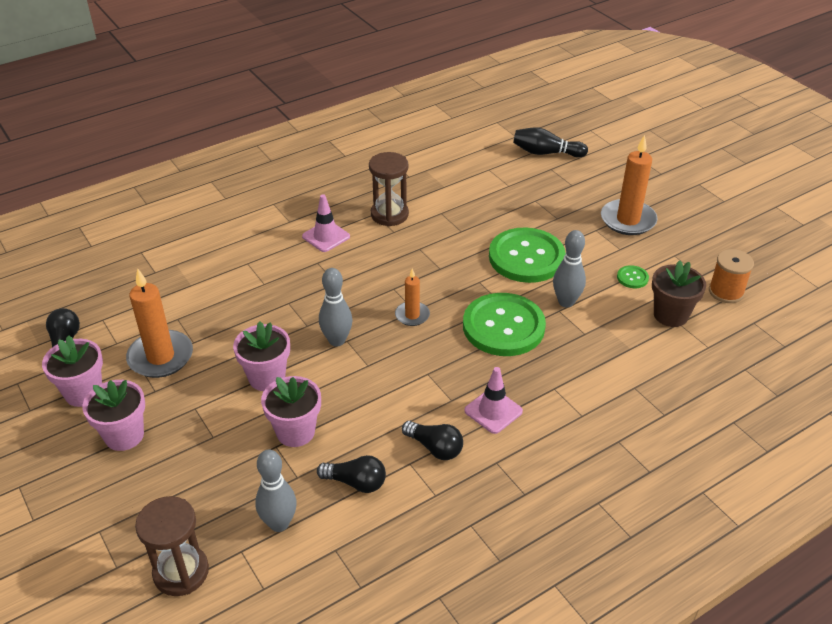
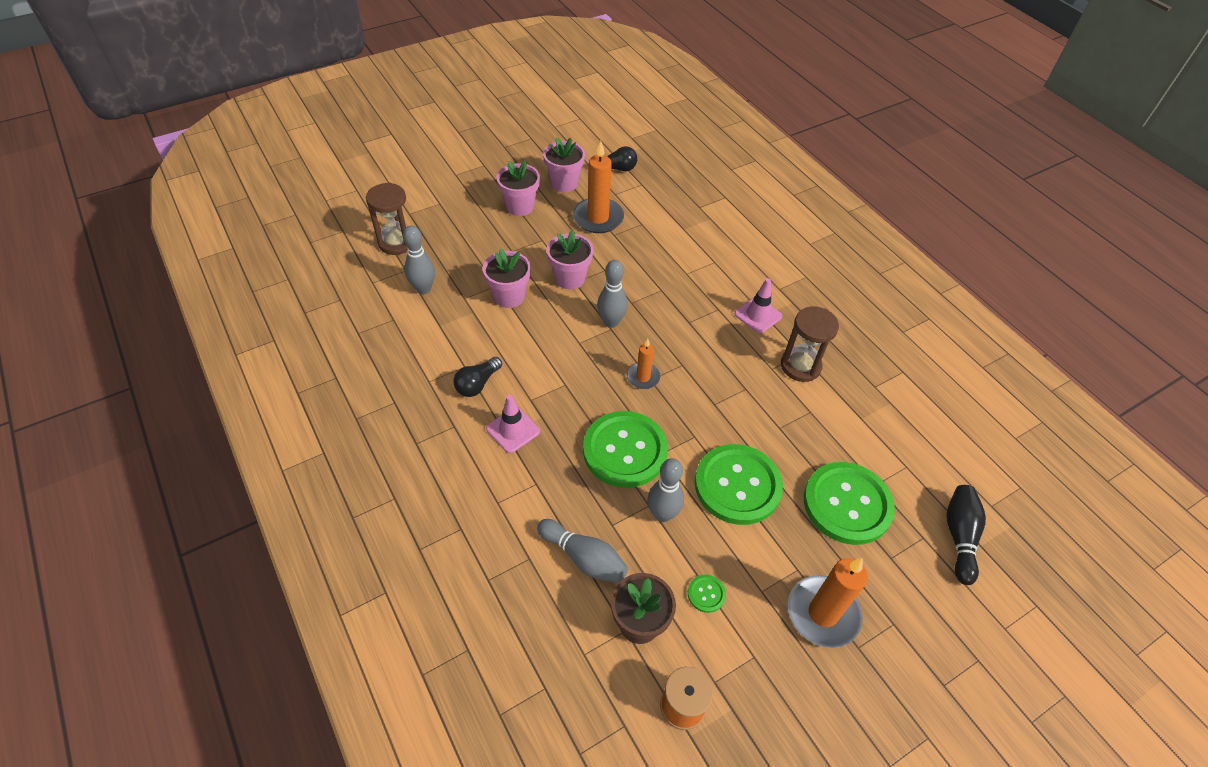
camera: 90 degrees right, 10 degrees up
(356, 482) = (451, 332): black light bulb -> none
(531, 201) = (847, 504): none -> green button
(623, 350) = (584, 558): none -> grey bowling pin

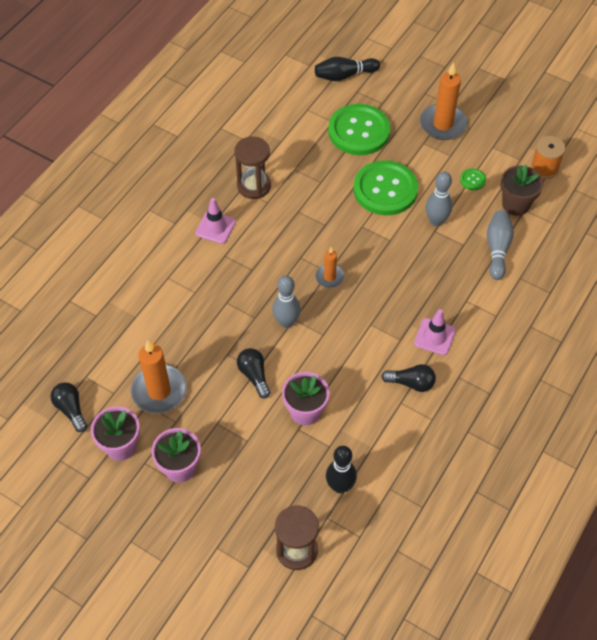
camera: 115 degrees left, 5 degrees up
(423, 289) = (340, 486): grey bowling pin -> black bowling pin
(570, 278) = (254, 375): pink flower pot -> black light bulb
(625, 450) = (403, 261): green button -> none

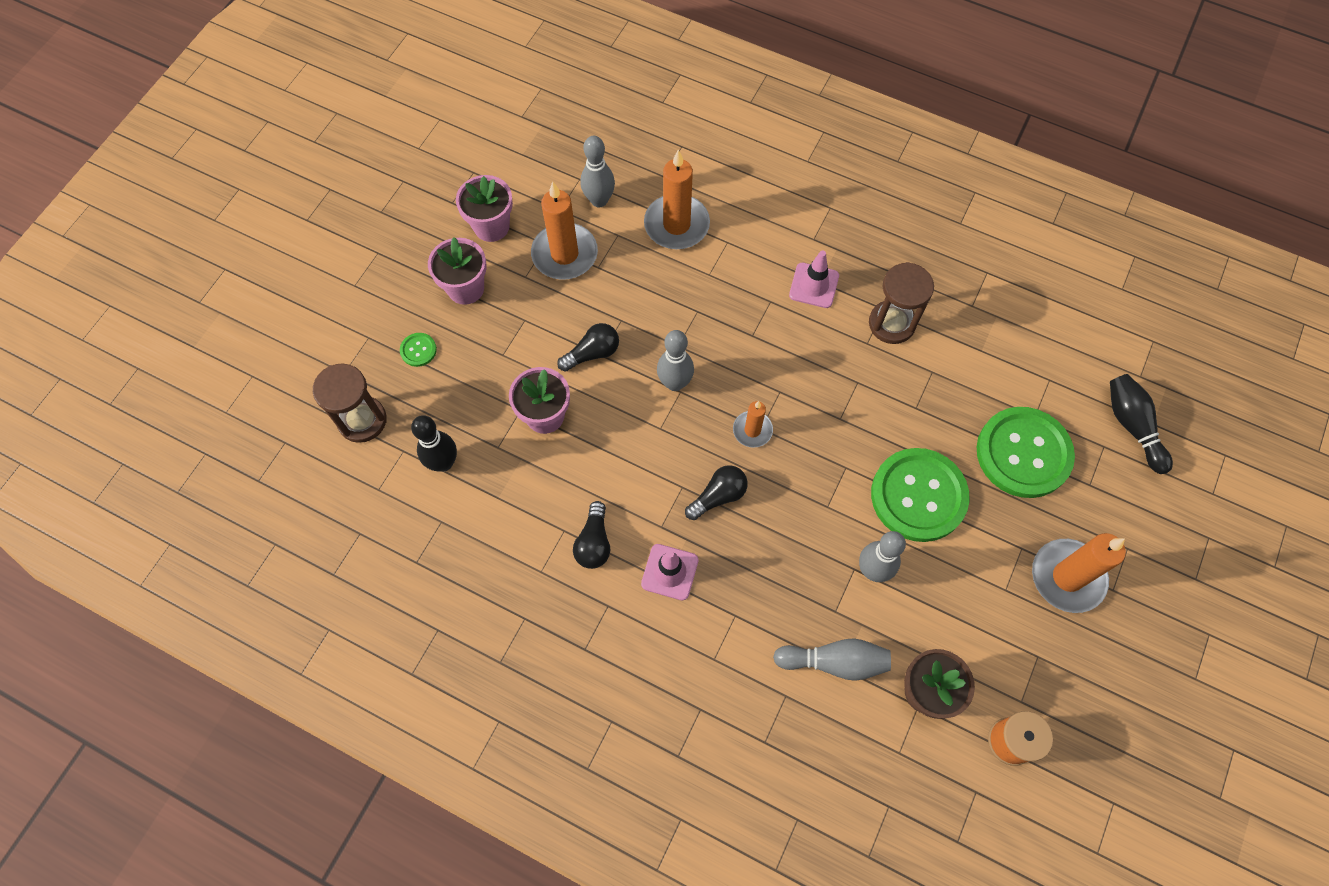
camera: 85 degrees right, 10 degrees up
(71, 409) = (536, 172): black light bulb -> black light bulb (718, 496)
(111, 363) = (599, 200): none -> grey bowling pin
(145, 310) = (676, 225): none -> orange candle
(473, 180) = (962, 624): green button -> green button (418, 350)

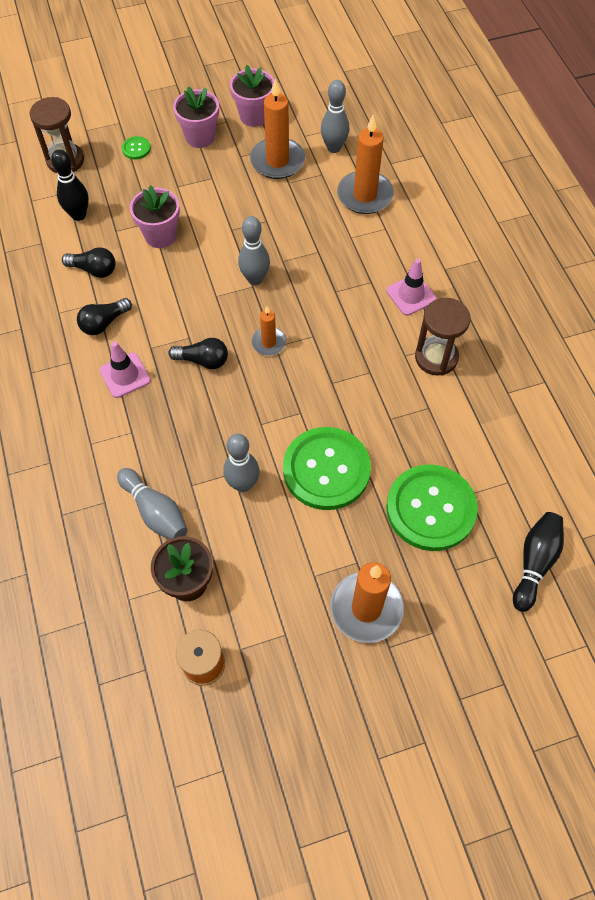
camera: 45 degrees right, 5 degrees down
(592, 353) = (227, 225): black light bulb -> black light bulb (94, 270)

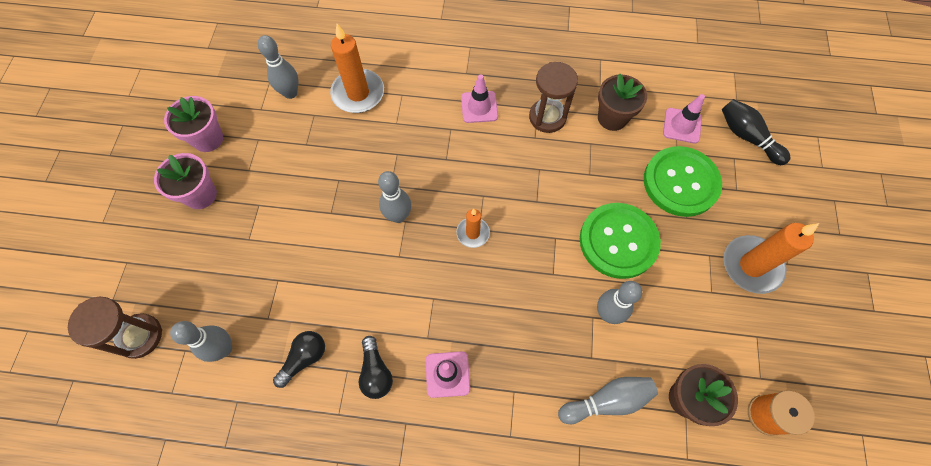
camera: 65 degrees left, 5 degrees up
(78, 215) = (224, 348): black bowling pin -> grey bowling pin
(136, 149) = (174, 259): green button -> none
(160, 235) = (300, 278): pink flower pot -> none
(203, 360) = (465, 296): black light bulb -> none
(277, 161) = (275, 142): orange candle -> none
(473, 417) = (612, 118): none -> brown flower pot
(507, 489) = (682, 126): none -> pink traffic cone

